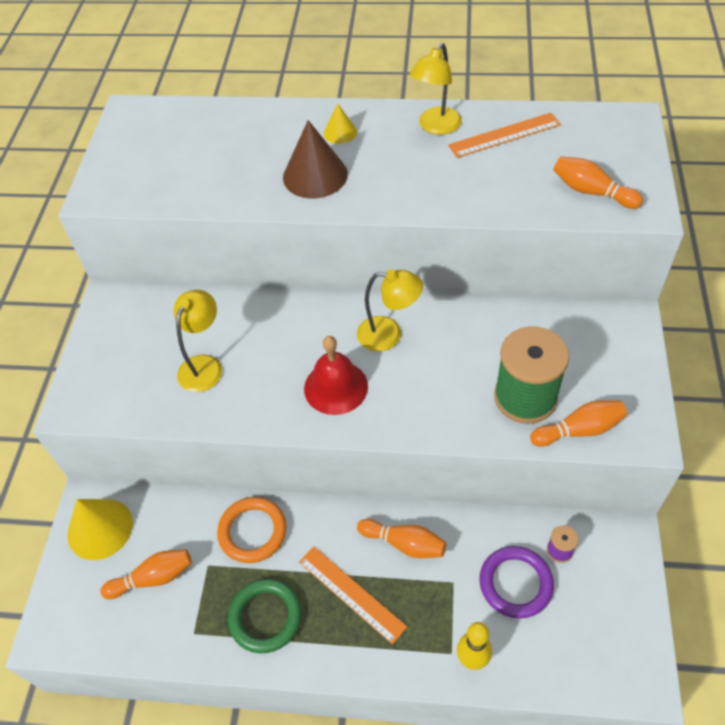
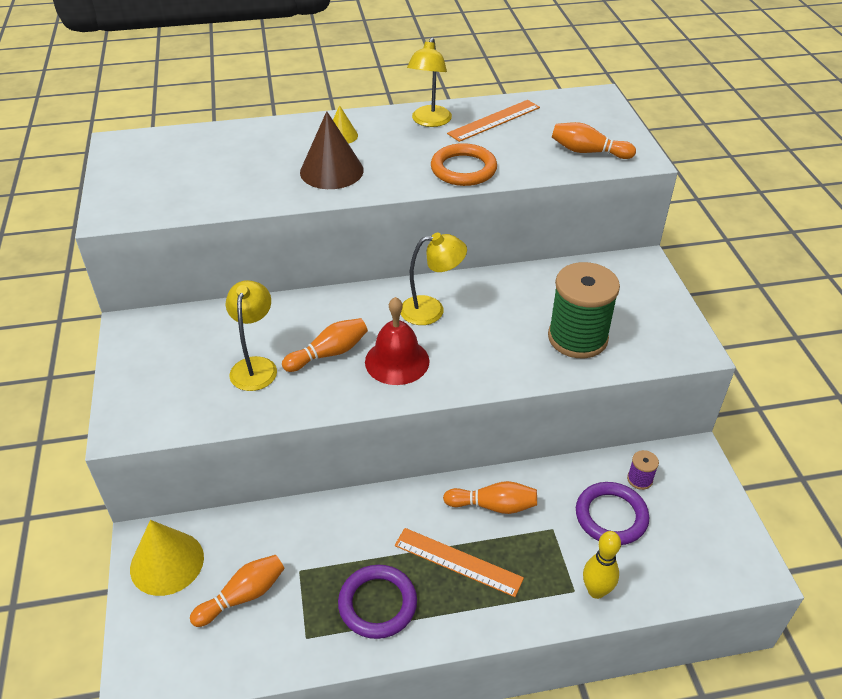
camera: 20 degrees left, 10 degrees down
(252, 531) = (336, 529): orange ring -> orange ring (463, 169)
(265, 617) = (377, 604): green ring -> purple ring
(579, 430) = (635, 354): orange bowling pin -> orange bowling pin (329, 353)

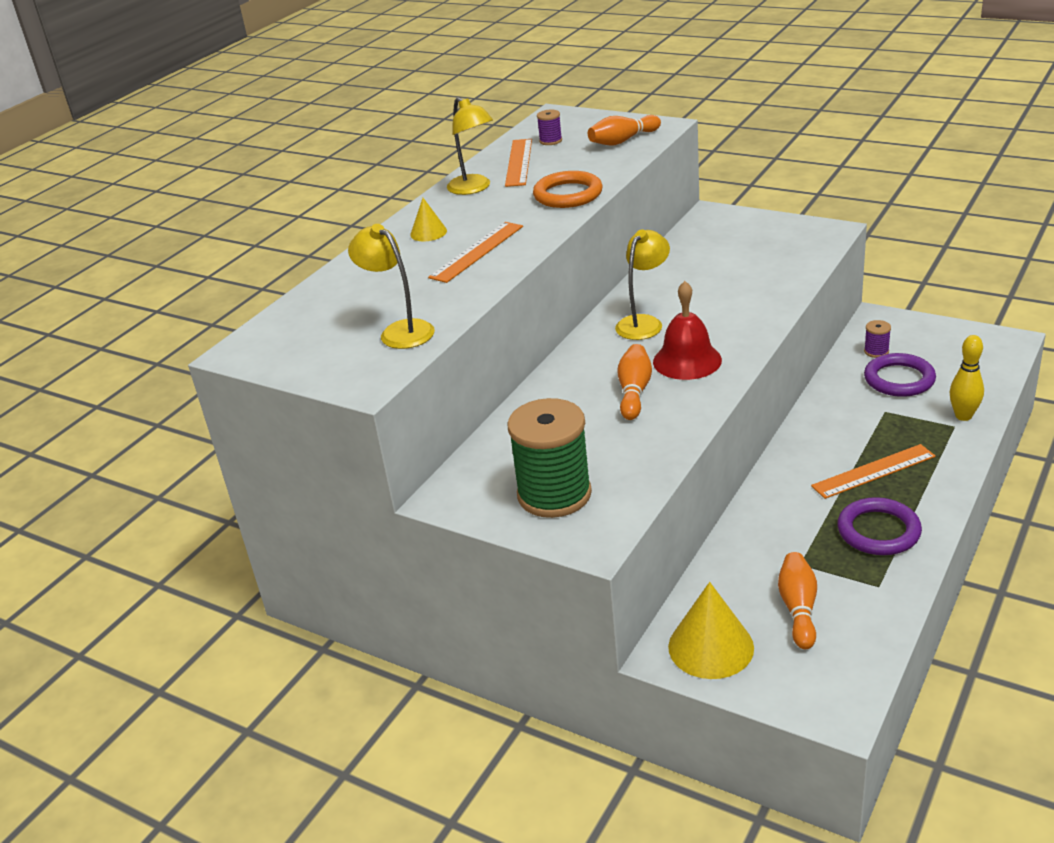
camera: 45 degrees left, 10 degrees down
(255, 366) = (601, 437): yellow lamp -> yellow lamp (399, 331)
(331, 171) = (477, 251): brown cone -> orange ruler
(493, 505) = (832, 430): orange bowling pin -> none
(547, 117) = (550, 141): none -> purple spool
(577, 338) = (761, 271): green spool -> green spool (554, 494)

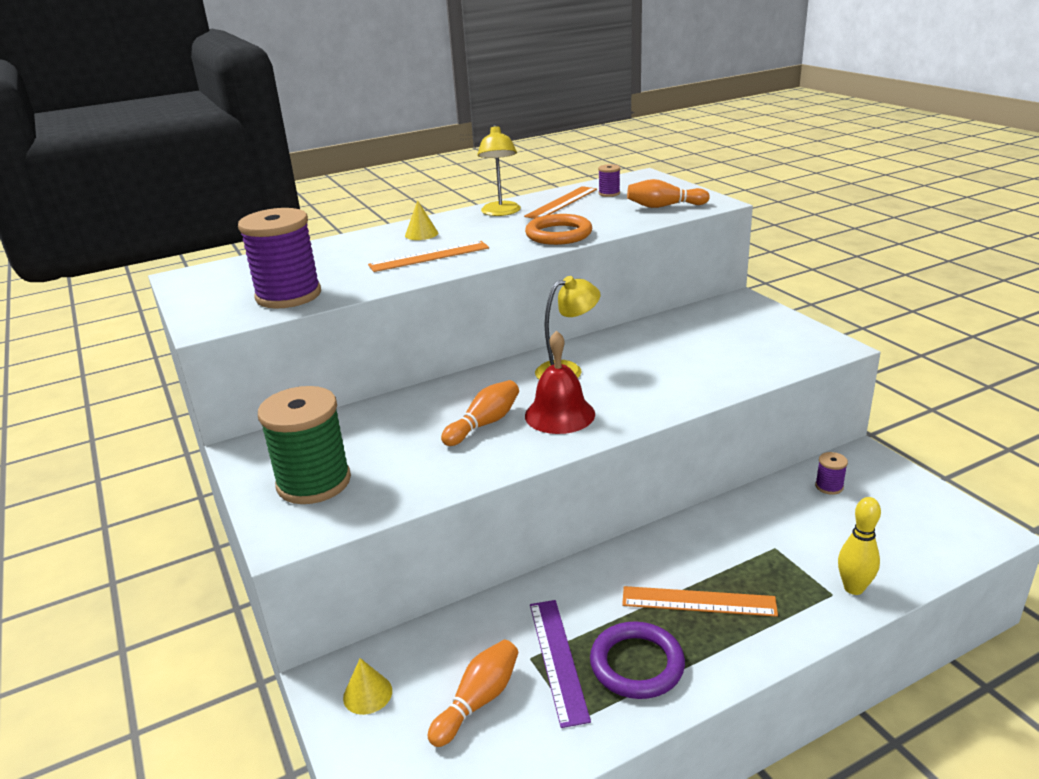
camera: 30 degrees right, 5 degrees down
(399, 331) = (288, 295): yellow lamp -> purple spool
(711, 647) = (367, 694): yellow cone -> yellow cone, size x0.54
(821, 555) = (558, 659): none -> purple ruler
(899, 379) = (823, 522): purple ring -> none

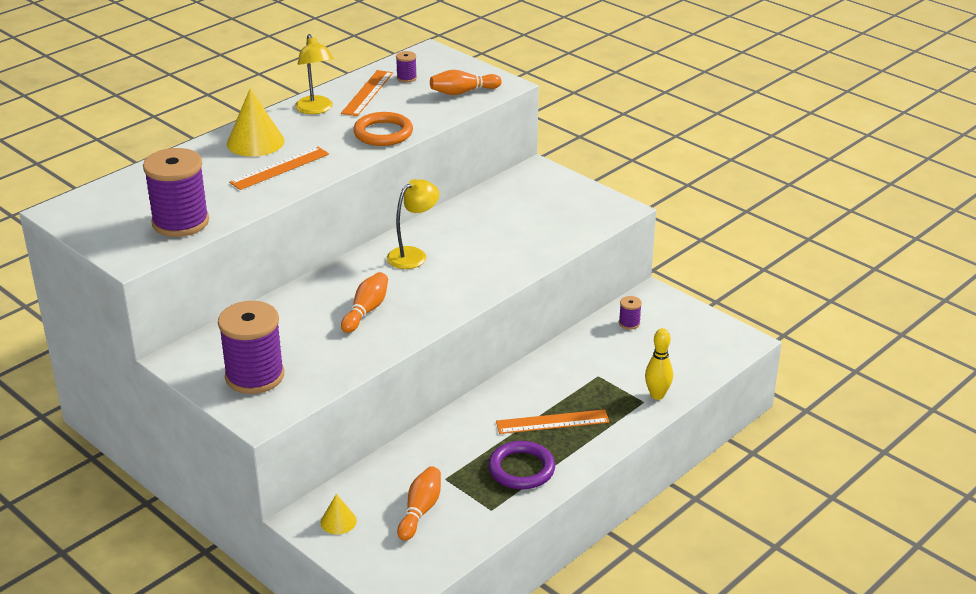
camera: 20 degrees left, 5 degrees up
(314, 482) = (254, 376): green spool -> purple spool
(421, 234) = (255, 142): yellow cone -> yellow cone, size x1.85
(558, 659) = (465, 476): purple ruler -> none
(559, 414) = (423, 295): red bell -> none

